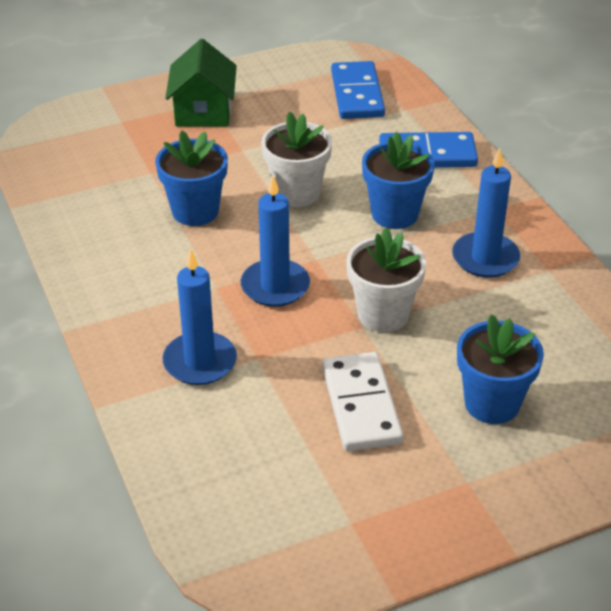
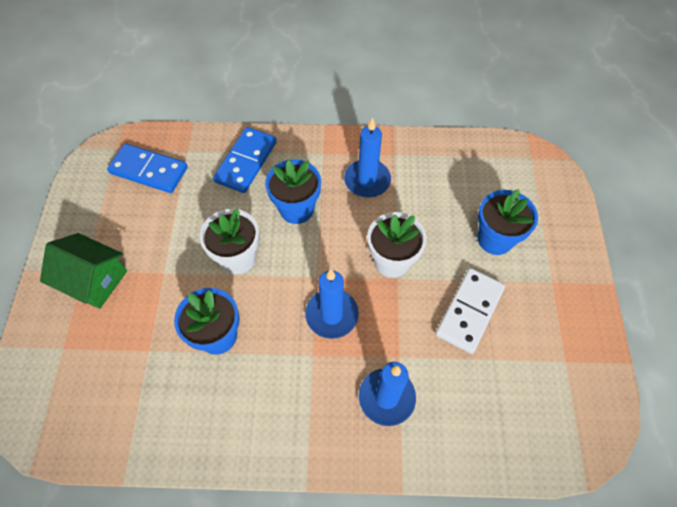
camera: 65 degrees left, 20 degrees up
(361, 405) = (469, 311): white domino -> white domino turned 75 degrees counterclockwise

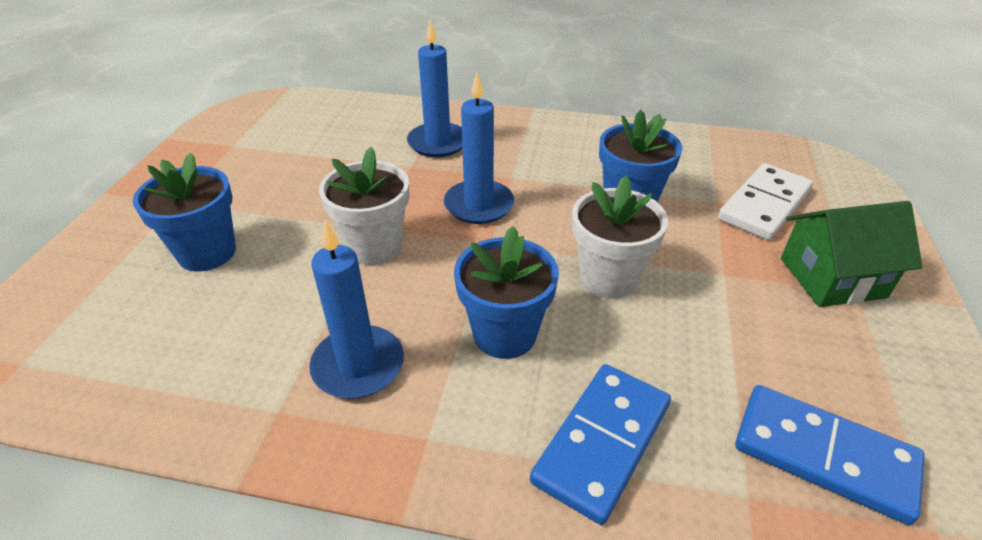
camera: 170 degrees left, 20 degrees down
(94, 280) = (832, 277): green house -> green house turned 45 degrees counterclockwise
(469, 311) = (304, 189): white domino -> white domino (764, 205)

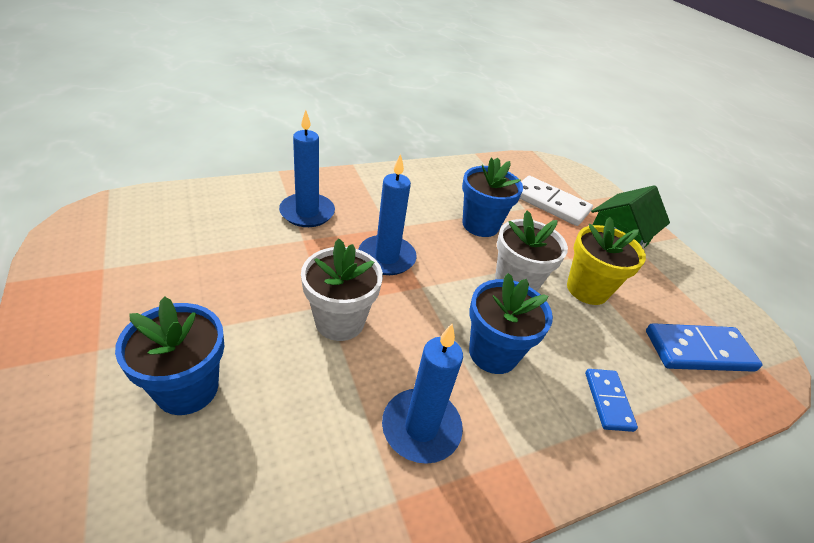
camera: 40 degrees left, 0 degrees up
(602, 443) = (608, 401): blue domino -> blue domino, size x0.59
(711, 317) = (587, 289): none -> yellow flower pot
(764, 205) = (550, 203): white domino -> white domino turned 60 degrees counterclockwise

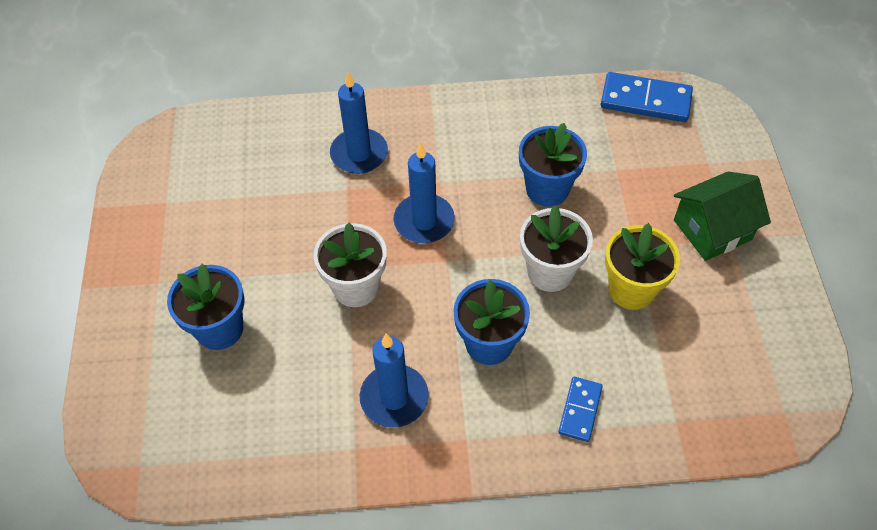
camera: 25 degrees right, 15 degrees up
(550, 203) = (654, 165): white domino -> none
(698, 350) = (718, 380): blue domino -> blue domino (645, 100)

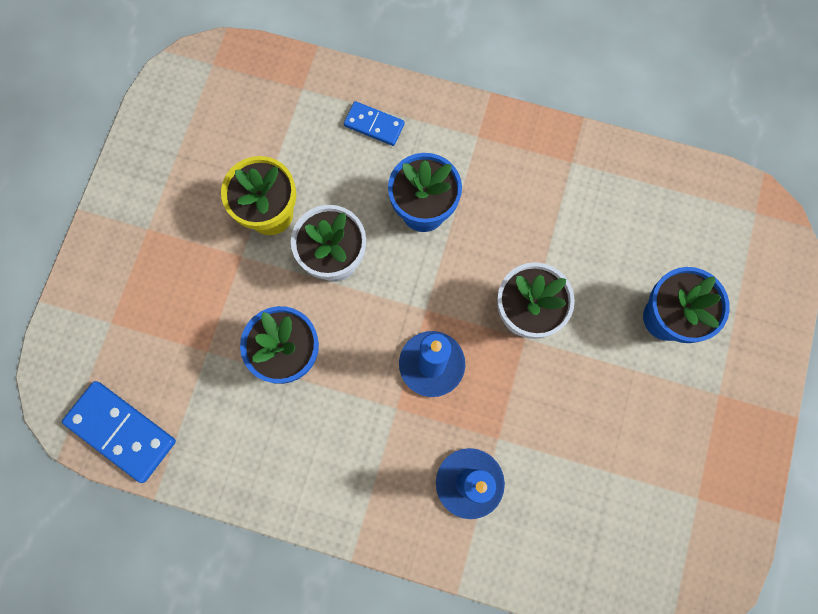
camera: 160 degrees left, 20 degrees up
(394, 398) = (525, 192): blue candle -> none
(580, 410) = (374, 125): blue domino -> blue domino turned 75 degrees clockwise
(712, 230) = (158, 245): green house -> none

